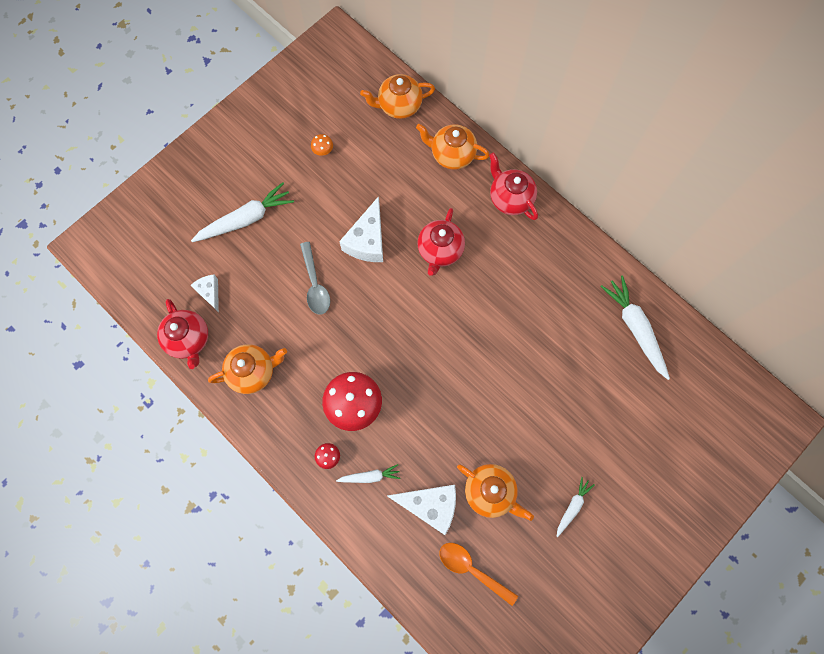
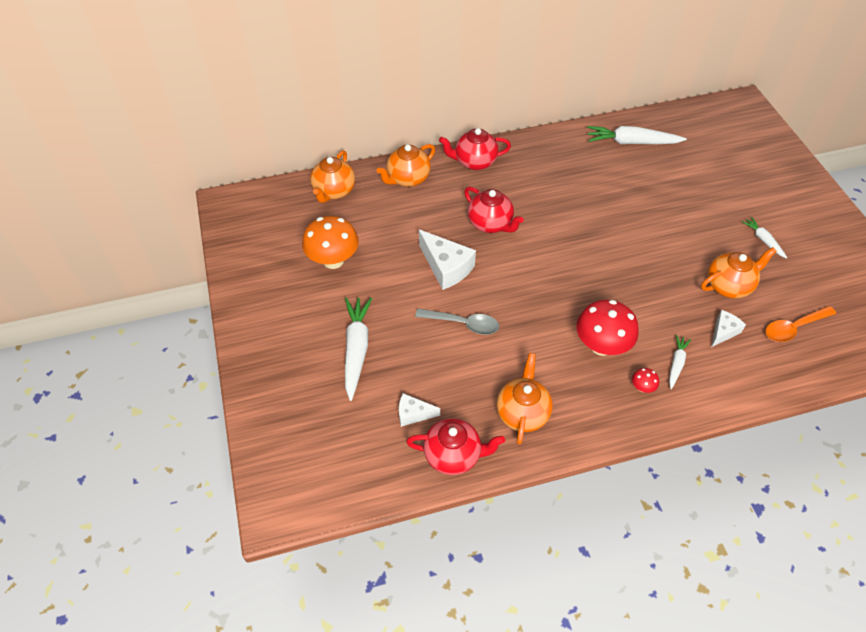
camera: 60 degrees left, 20 degrees down
(323, 151) = (333, 260): orange mushroom -> orange mushroom, size x2.33
(430, 505) = (723, 332): white cheese -> white cheese, size x0.57

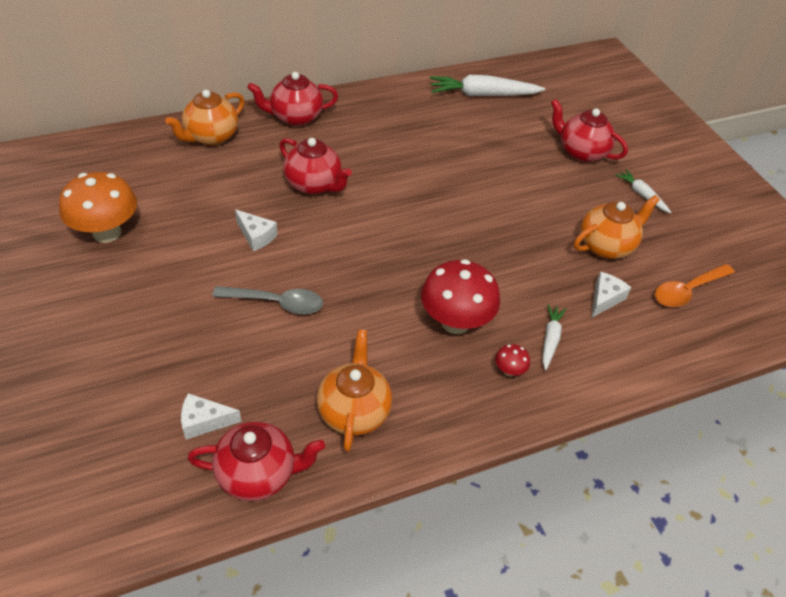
camera: 10 degrees left, 5 degrees down
(334, 191) = (114, 152): orange teapot -> none
(356, 349) = (130, 341): white carrot -> none
(446, 267) = (256, 236): white cheese -> white cheese, size x0.57
(714, 199) = (581, 152): none -> red teapot

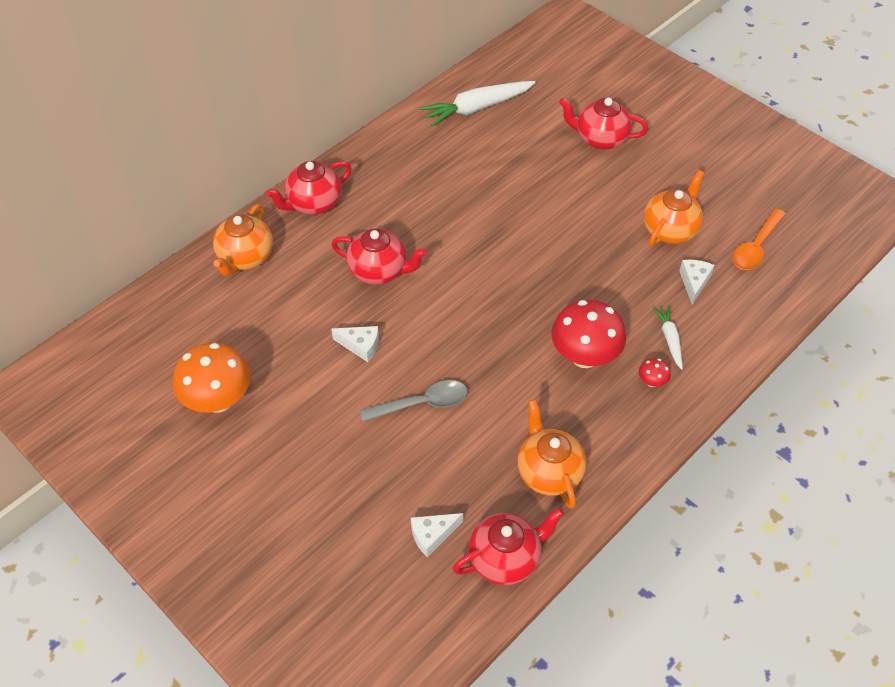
camera: 20 degrees left, 5 degrees up
(641, 195) = (674, 165): white carrot -> none

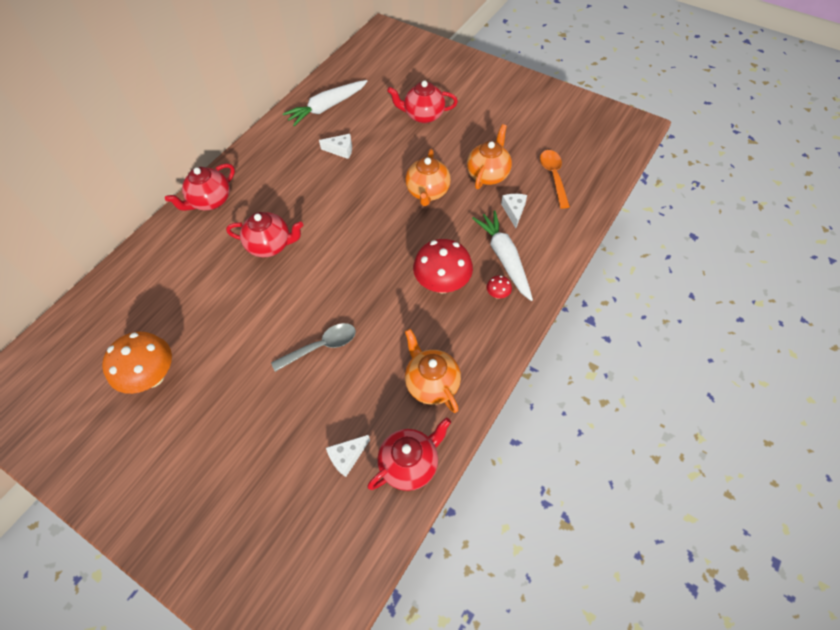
camera: 10 degrees left, 5 degrees up
(245, 258) = (161, 254): orange teapot -> orange teapot (428, 192)
(361, 346) = (264, 309): white cheese -> white cheese (341, 150)
(669, 339) = (504, 258): white carrot -> white carrot, size x1.86
(756, 247) = (553, 176): orange spoon -> orange spoon turned 150 degrees clockwise

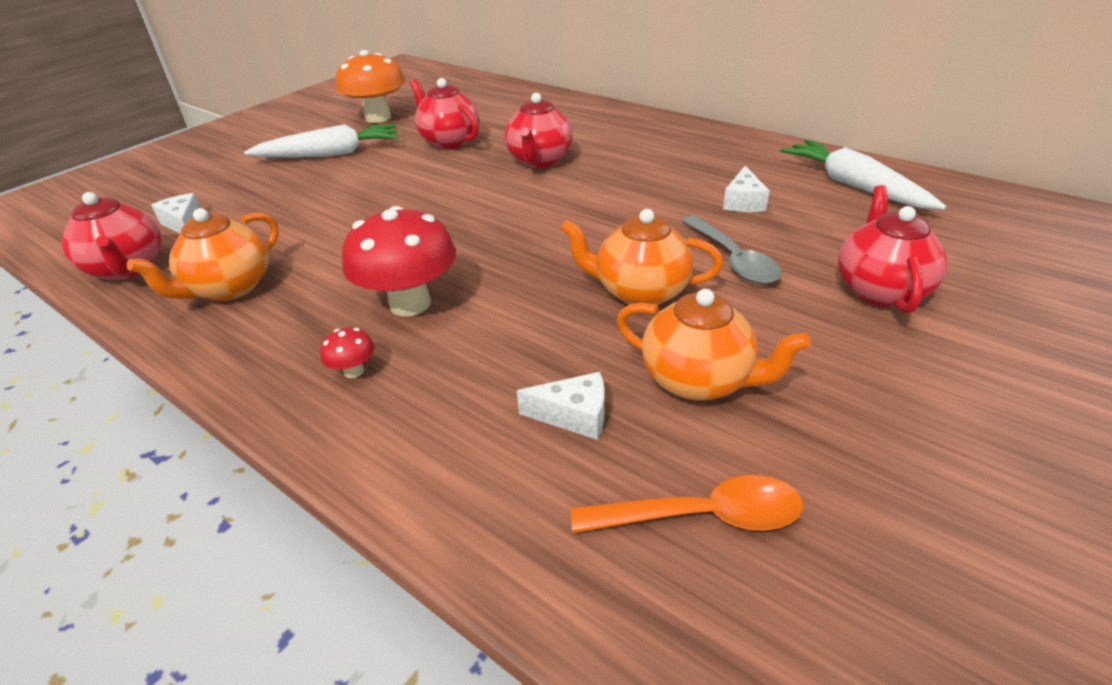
camera: 95 degrees right, 20 degrees down
(210, 201) = (625, 121): red teapot -> red teapot (449, 141)
(321, 346) = (354, 202): grey spoon -> grey spoon (733, 259)
(431, 383) = (229, 288): orange teapot -> orange teapot turned 150 degrees clockwise
(504, 258) = (439, 388): white carrot -> white carrot (330, 154)

